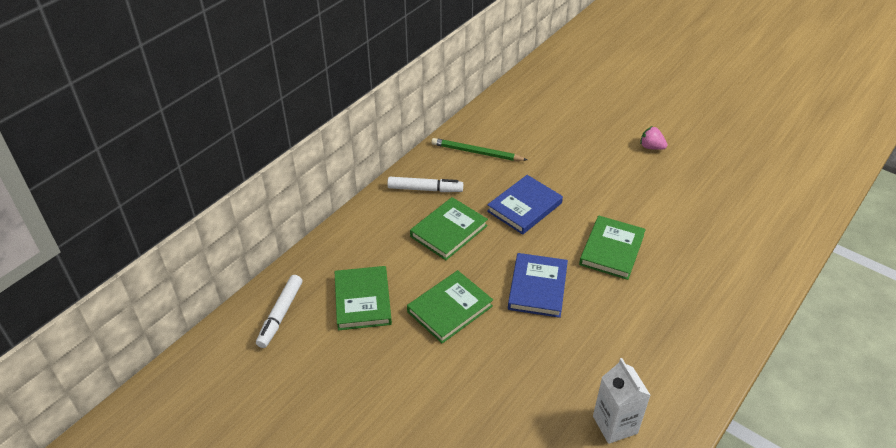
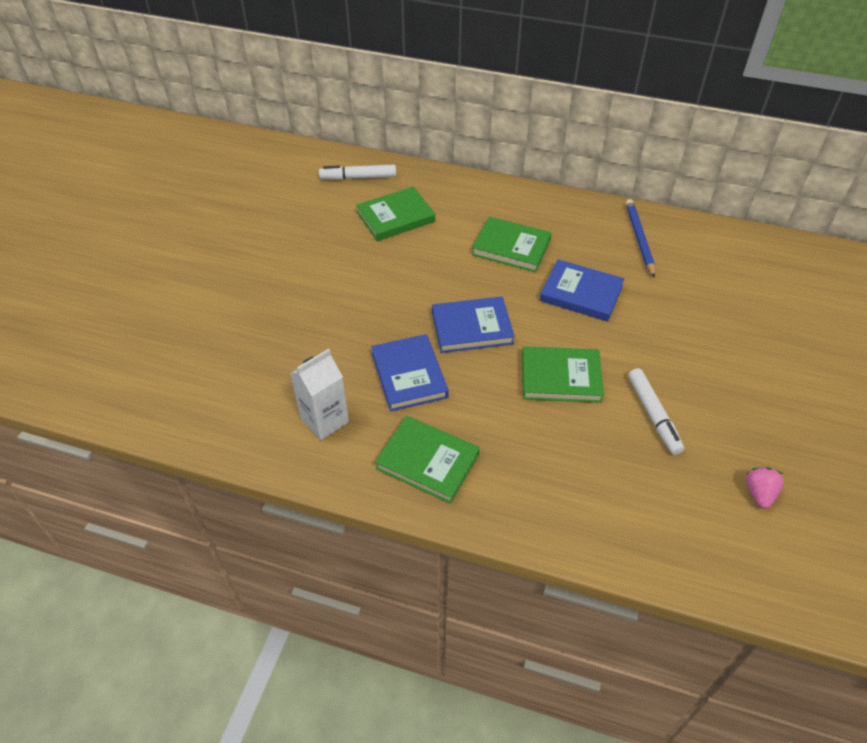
camera: 70 degrees right, 5 degrees up
(425, 189) = (558, 217): white marker -> white marker (653, 415)
(450, 309) = (413, 273): green book -> green book (427, 461)
(477, 152) = (639, 239): green pencil -> blue pencil
(579, 347) = (409, 375): none -> blue book
(651, 147) = (769, 386): pink strawberry -> pink strawberry (759, 493)

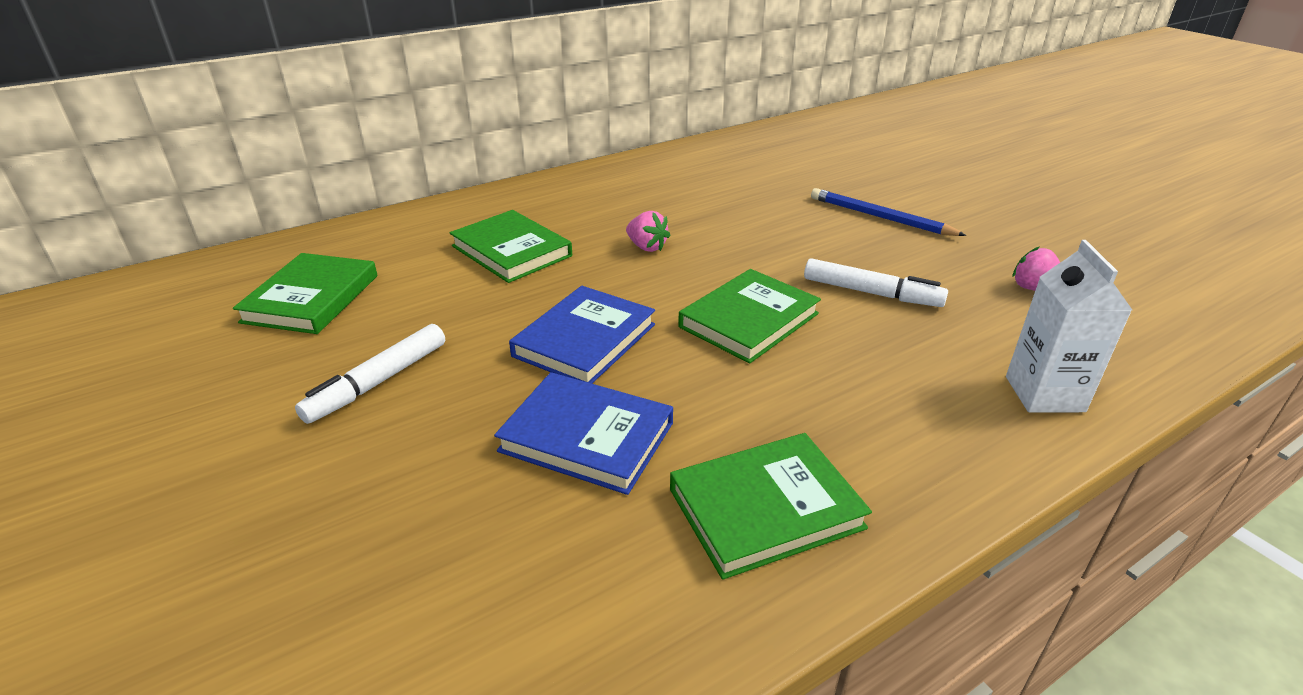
camera: 50 degrees left, 15 degrees down
(324, 420) = (551, 587): white carton -> white carton (1044, 394)
(358, 177) = (188, 290): white marker -> white marker (378, 382)
(511, 247) = (511, 251): green book -> green book turned 75 degrees clockwise
(581, 293) = (647, 247): blue book -> pink strawberry
(639, 239) = (627, 185): blue pencil -> blue pencil (880, 217)

